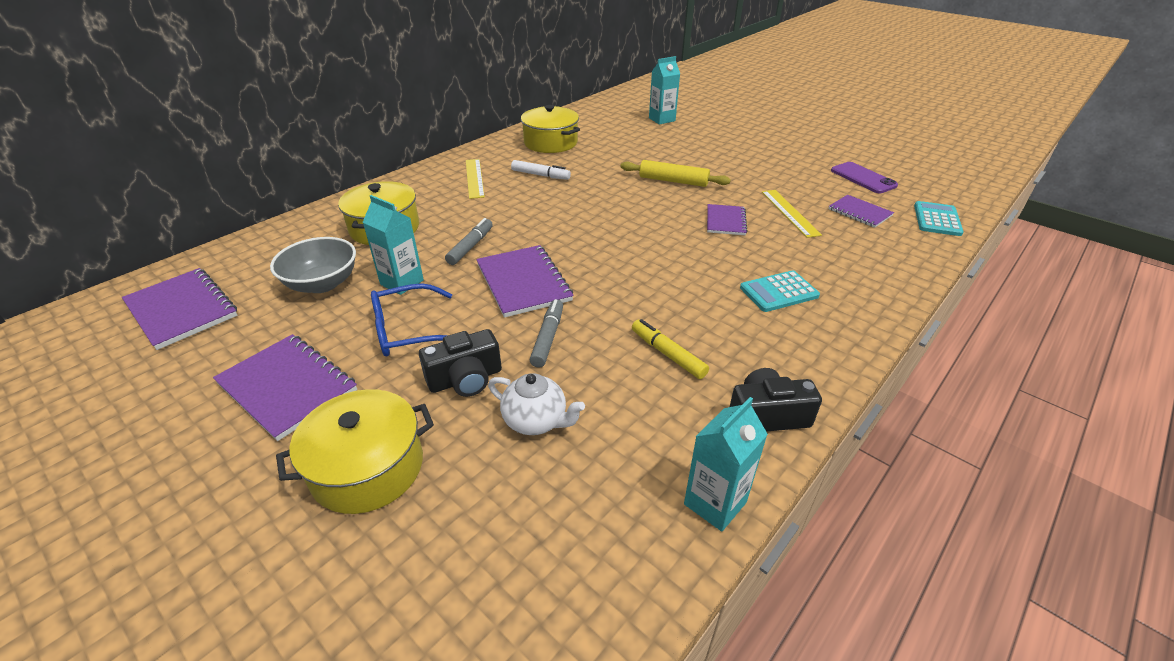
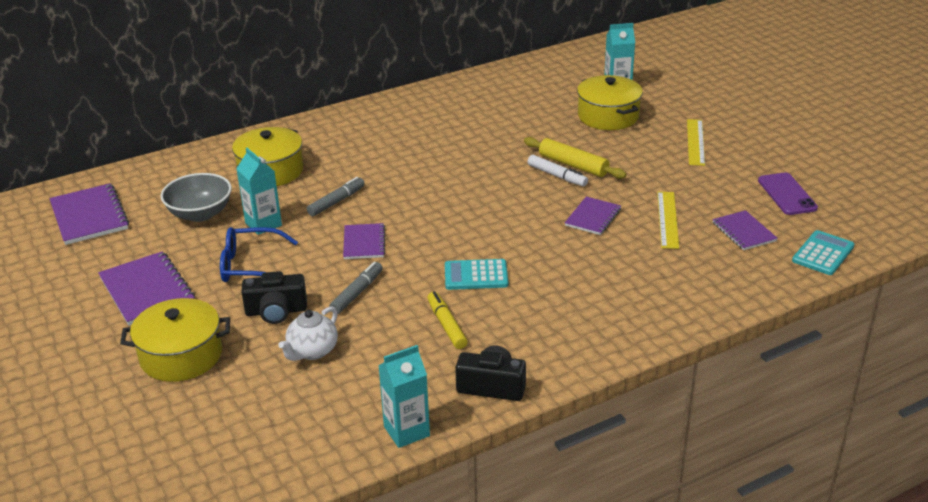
camera: 20 degrees right, 5 degrees down
(474, 178) = (376, 131): yellow ruler -> yellow ruler (695, 142)
(523, 282) = (364, 243): purple notebook -> purple notebook, size x0.62
(536, 421) = (312, 351): white teapot -> white teapot turned 75 degrees clockwise
(540, 175) = (442, 138): white marker -> white marker (557, 176)
(550, 143) = (475, 101): yellow pot -> yellow pot (608, 116)
(779, 292) = (587, 294): turquoise calculator -> turquoise calculator (476, 275)

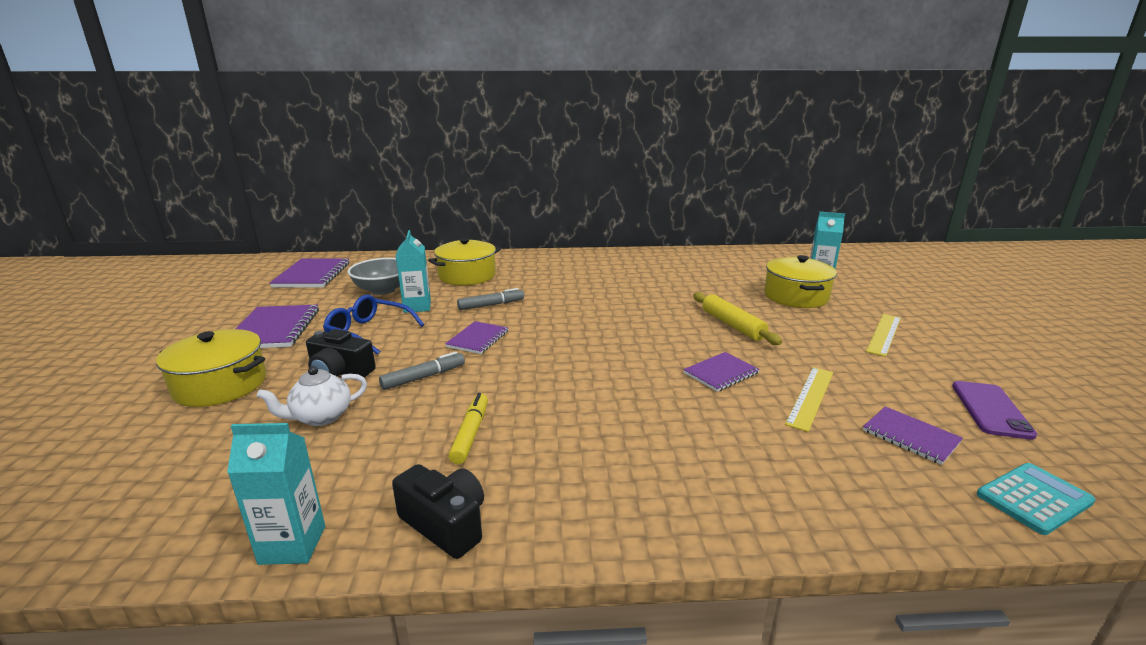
camera: 25 degrees right, 10 degrees down
(476, 275) = (549, 394): turquoise calculator -> none
(557, 176) = (709, 330): white marker -> none
(744, 232) = (910, 436): purple notebook -> purple notebook turned 45 degrees counterclockwise

